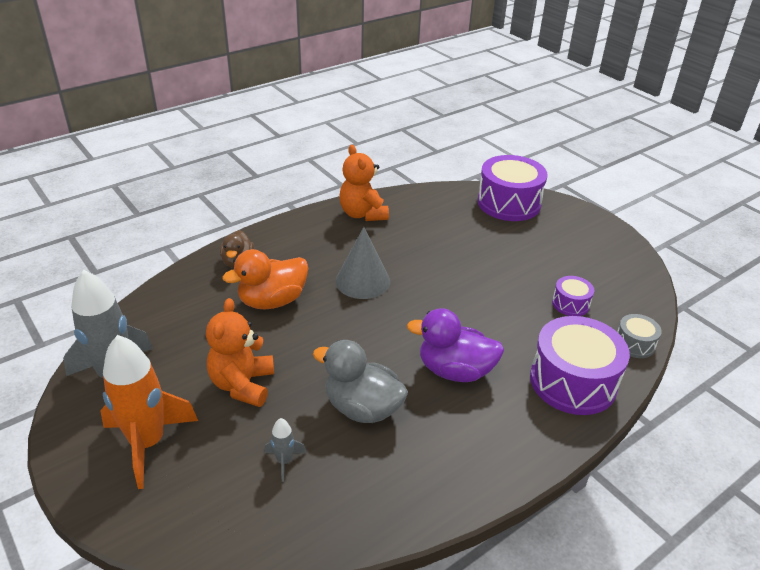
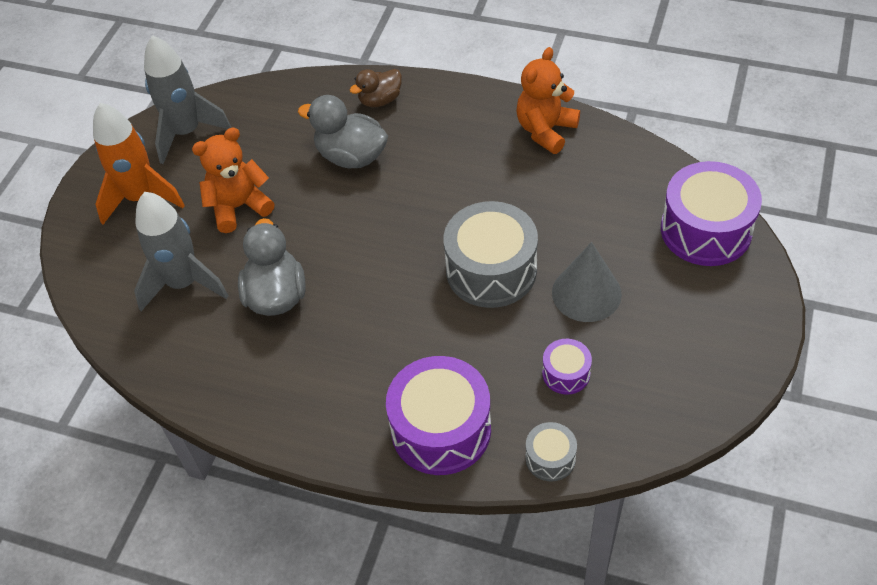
camera: 60 degrees right, 15 degrees up
(272, 301) = (351, 156): orange duck -> grey duck
(284, 461) = (183, 283): grey rocket -> grey rocket, size x2.28
(362, 281) = (438, 196): grey cone -> grey cone (586, 293)
(454, 291) = (491, 270): none -> grey drum
(455, 371) = (376, 332): purple duck -> none

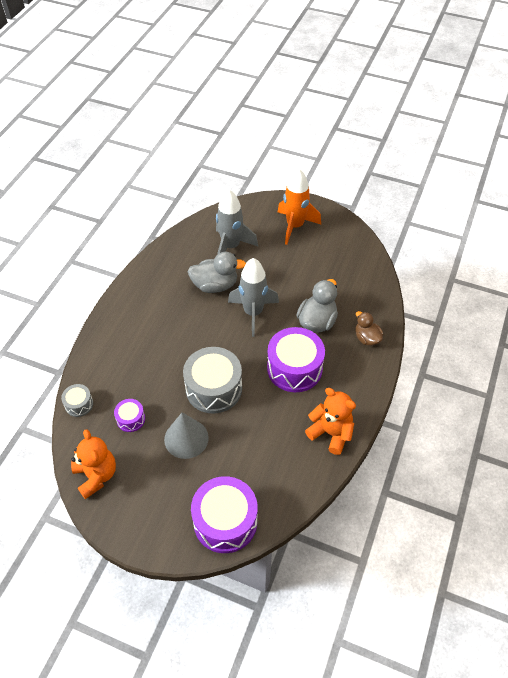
camera: 90 degrees right, 0 degrees up
(187, 132) = (344, 243): grey rocket -> grey rocket (253, 313)
(239, 207) = (282, 268): orange teddy bear -> orange teddy bear (96, 475)
(441, 429) = (111, 355): purple drum -> purple drum (294, 368)

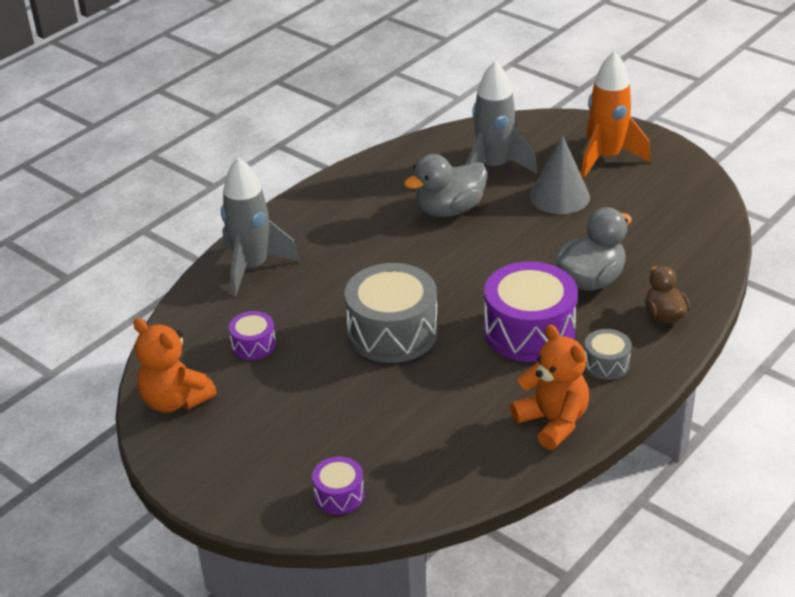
camera: 20 degrees right, 15 degrees down
(79, 404) = (188, 313): grey drum -> grey drum (606, 364)
(96, 475) = (175, 400): orange teddy bear -> orange teddy bear turned 135 degrees clockwise
(186, 438) = (324, 383): grey cone -> grey cone (559, 196)
(215, 285) = (449, 210): grey duck -> grey duck turned 135 degrees clockwise
(225, 521) = (339, 495): purple drum -> purple drum, size x0.49
(253, 313) = (493, 252): grey rocket -> grey rocket (252, 267)

